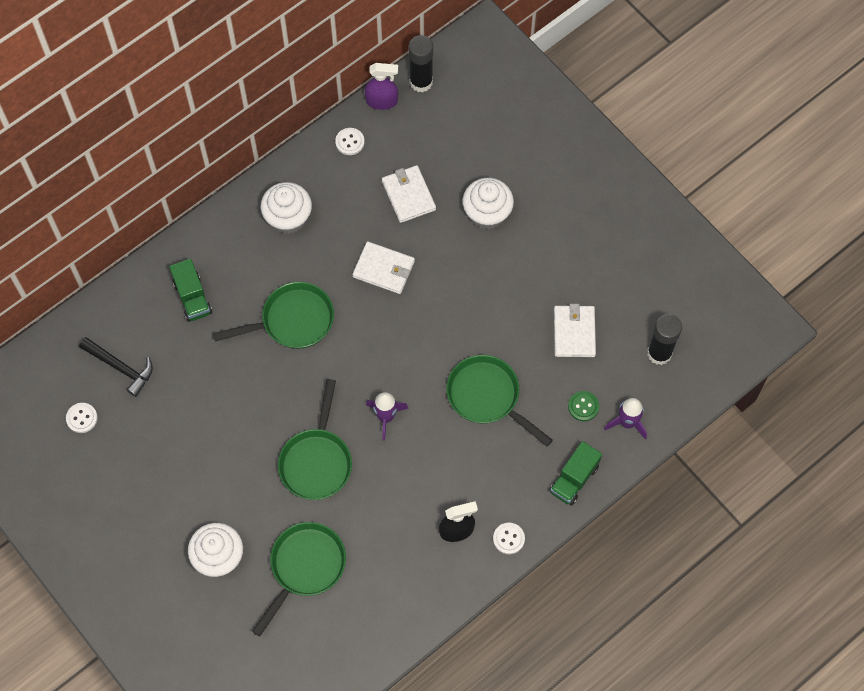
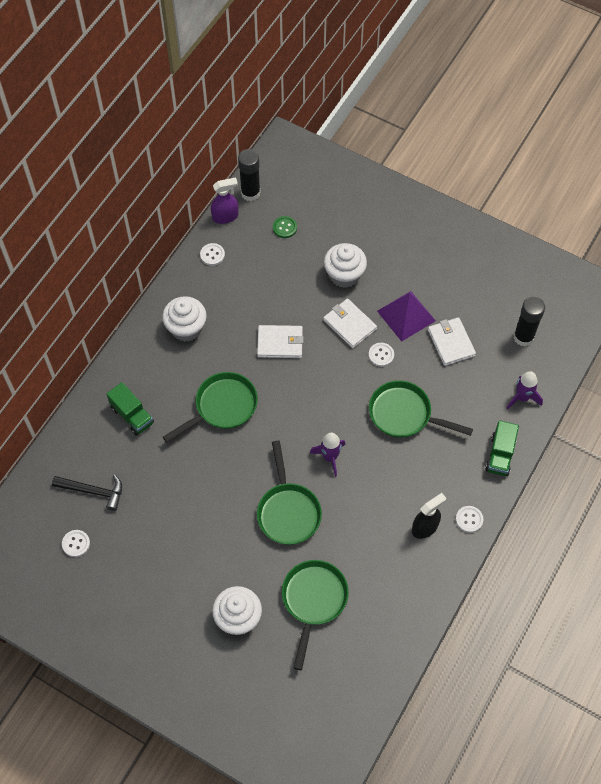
camera: 20 degrees left, 5 degrees down
(408, 195) = (276, 280): white wallet -> white wallet (349, 324)
(489, 320) = (381, 355): none -> white button
(537, 284) = (406, 316): none -> purple pyramid
(583, 406) = (483, 397): green button -> green button (284, 227)

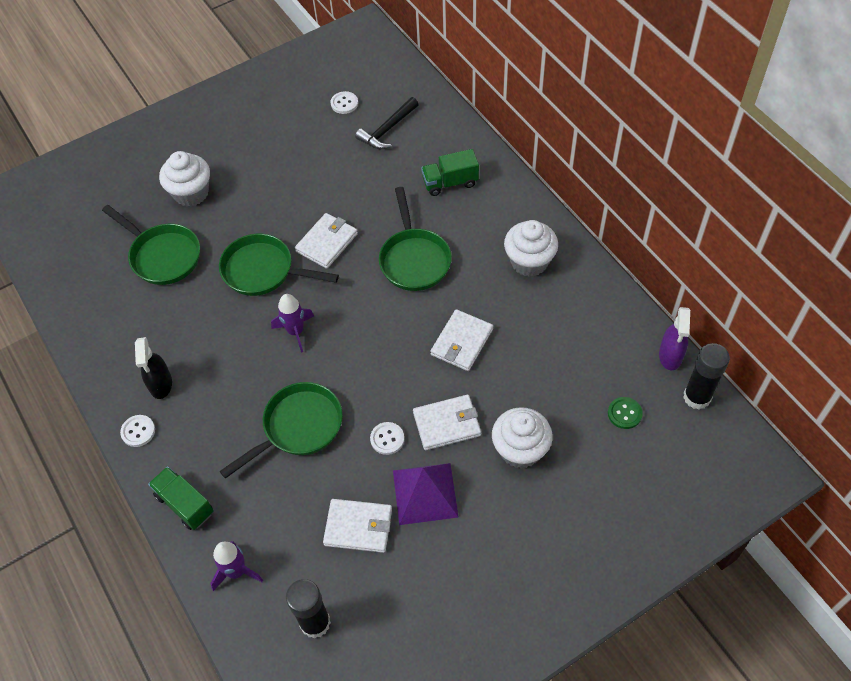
camera: 120 degrees right, 5 degrees down
(212, 255) = (618, 321): white button -> none
(237, 478) = (327, 242): none -> white wallet

